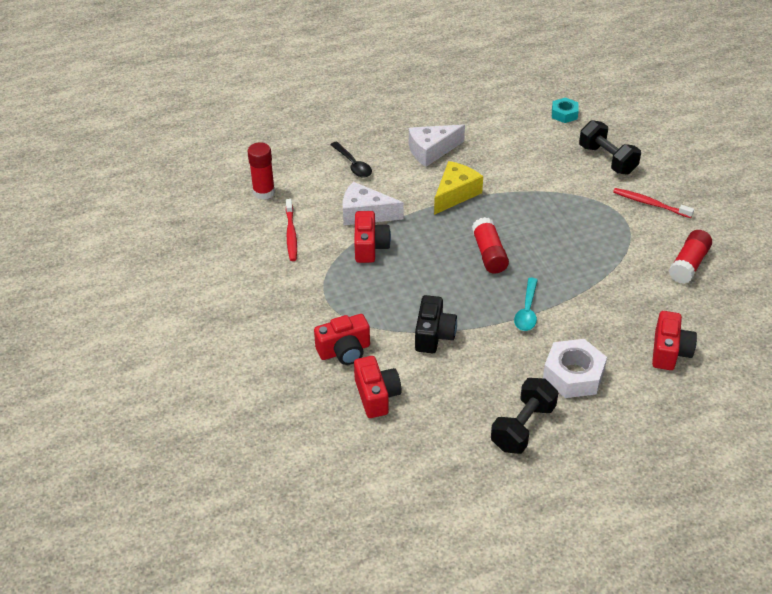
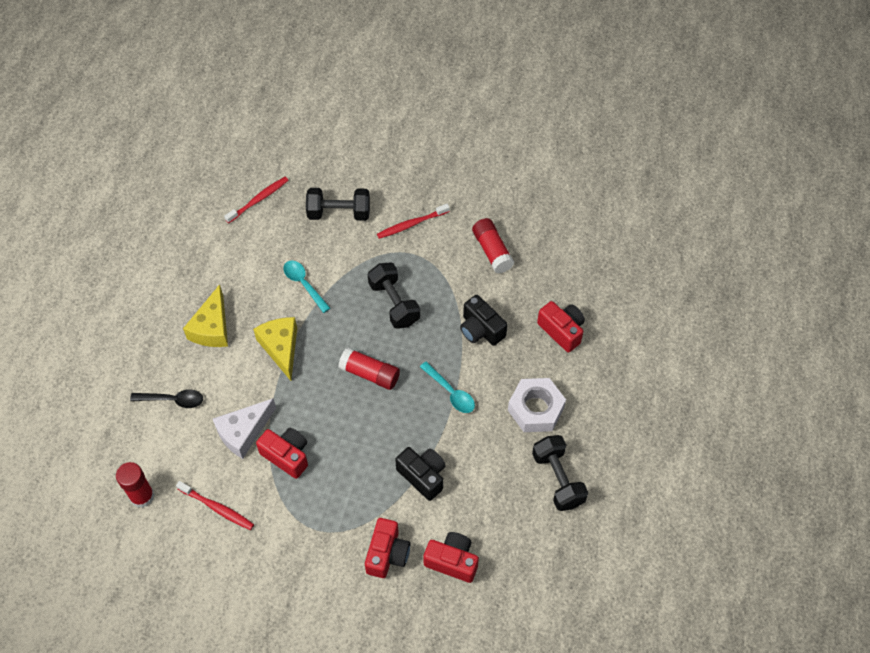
camera: 55 degrees left, 15 degrees up
(431, 151) = (212, 328): white cheese -> yellow cheese
(523, 176) = (304, 284): none -> turquoise spoon
(564, 114) = (259, 199): turquoise nut -> red toothbrush
(567, 233) = (394, 303): none -> black dumbbell
(606, 298) = (481, 329): none -> black camera

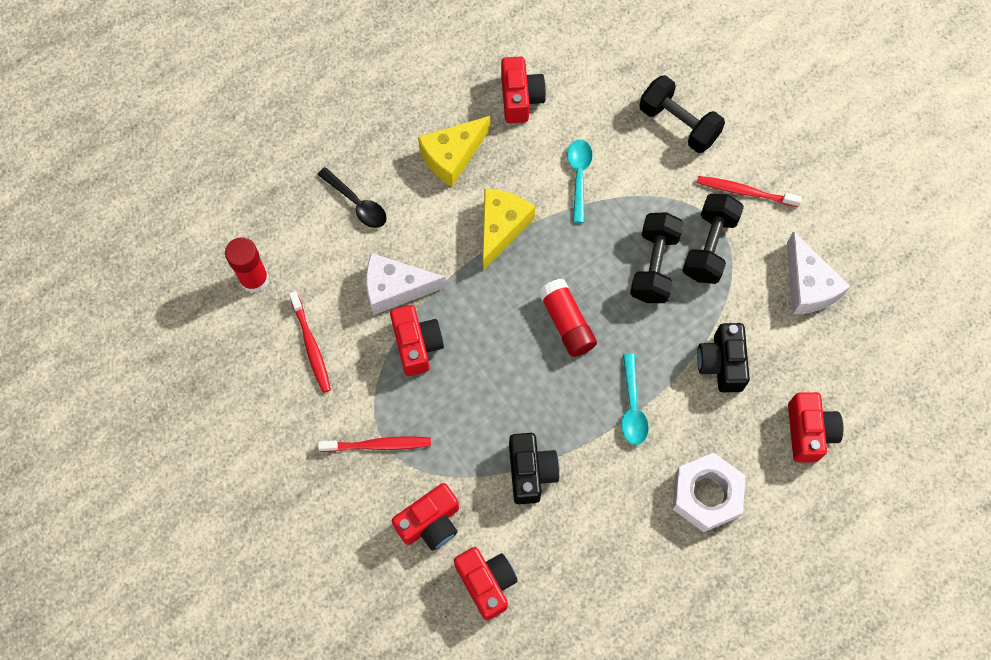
camera: 40 degrees right, 10 degrees up
(227, 264) = (520, 98): none -> red camera
(259, 199) = (608, 50): red toothbrush -> red toothbrush (378, 445)
(492, 251) = (808, 286): red glue stick -> white cheese
(558, 479) = (665, 588): black dumbbell -> black dumbbell (709, 247)

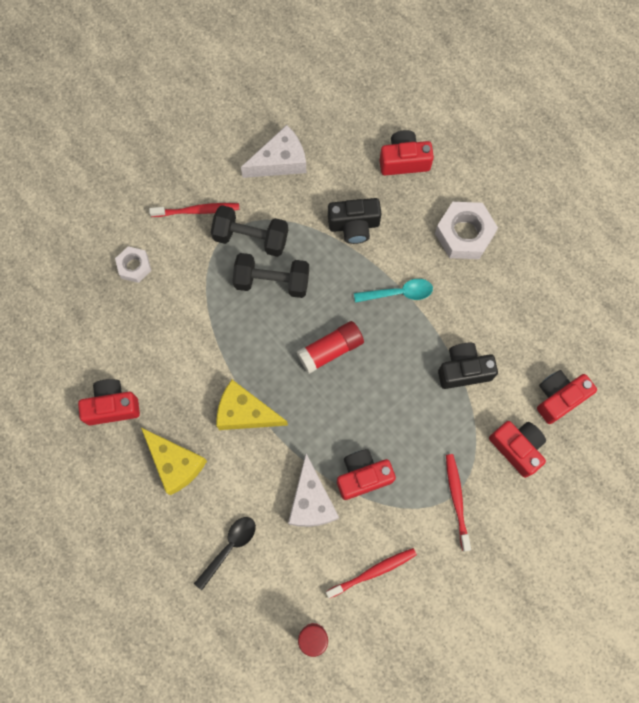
camera: 95 degrees left, 5 degrees up
(579, 177) = (190, 348): turquoise spoon -> none
(678, 124) = (134, 266): black dumbbell -> white nut
(744, 192) = (197, 211): red toothbrush -> red toothbrush turned 105 degrees counterclockwise

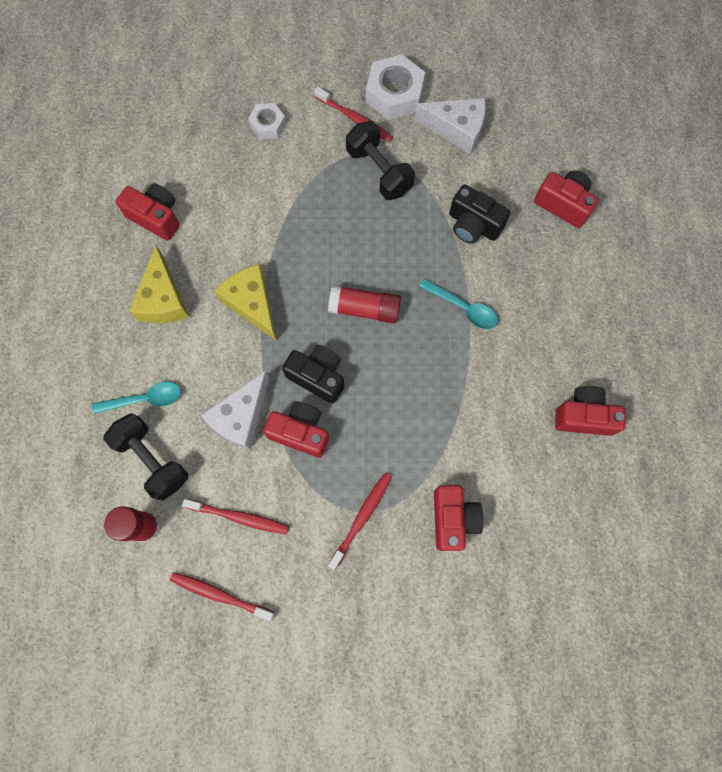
camera: 40 degrees right, 0 degrees up
(229, 548) = (144, 399): black spoon -> turquoise spoon
(272, 281) = (365, 218): black dumbbell -> black dumbbell (152, 460)
(407, 636) = (219, 594): none -> red toothbrush
(463, 370) = (463, 415): black camera -> black camera (318, 376)
(464, 234) = (563, 303): white nut -> white nut (394, 94)
(559, 398) = (528, 507): red camera -> red camera (583, 416)

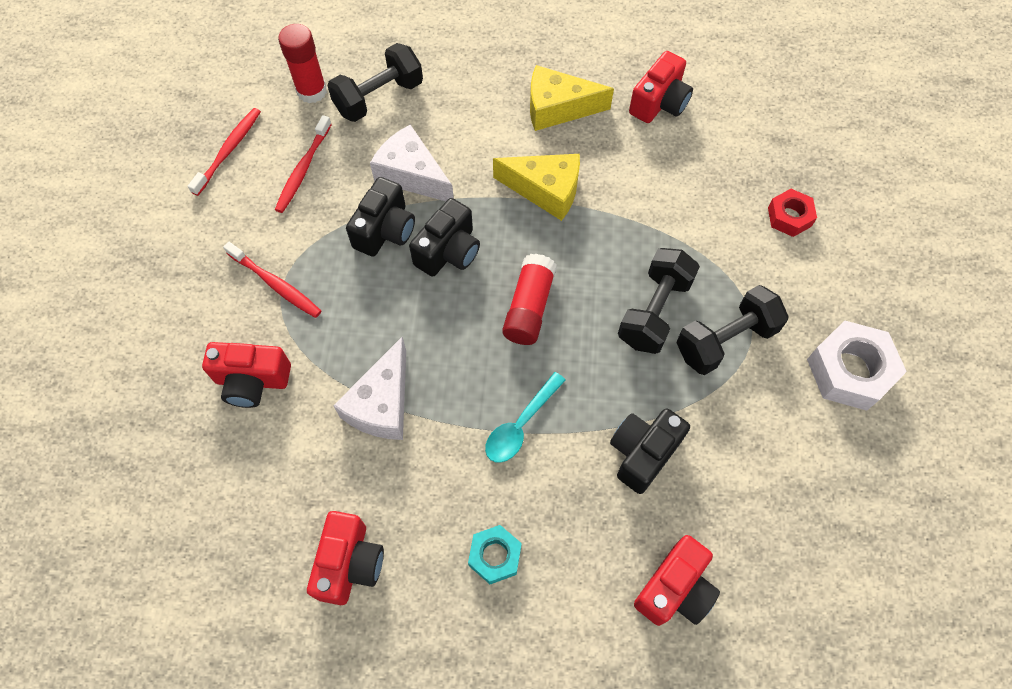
camera: 95 degrees right, 10 degrees down
(144, 399) = (445, 91): turquoise spoon -> none
(252, 304) = (545, 190): yellow cheese -> yellow cheese turned 45 degrees clockwise
(268, 125) = (789, 217): white nut -> red nut
(300, 432) = (385, 230): red camera -> black camera
(355, 119) = (805, 317): red toothbrush -> none
(359, 219) = (654, 311): none -> black dumbbell
(456, 129) = (797, 449): white cheese -> white cheese (382, 404)
(561, 318) = (495, 556): none -> turquoise nut

